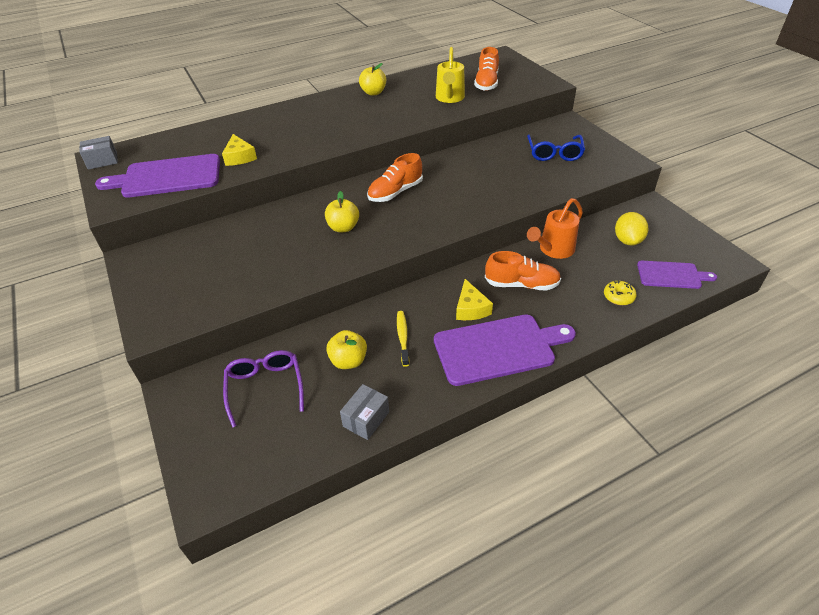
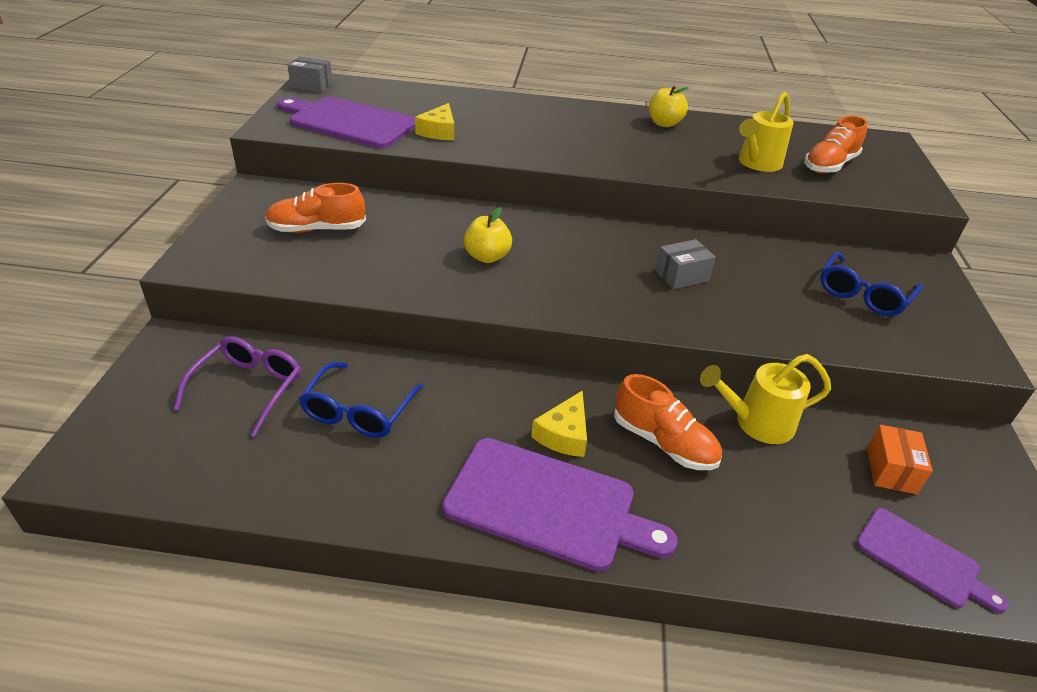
camera: 30 degrees right, 5 degrees down
(348, 361) = (359, 411): yellow apple -> blue glasses
(366, 419) = (306, 488): grey box -> grey box (681, 276)
(395, 192) = (590, 246): orange shoe -> orange shoe (317, 229)
(402, 337) = (445, 421): yellow toothbrush -> none
(553, 250) = (756, 423): orange watering can -> yellow watering can
(618, 297) = (796, 540): yellow donut -> none
(627, 240) = (891, 470): yellow lemon -> orange box

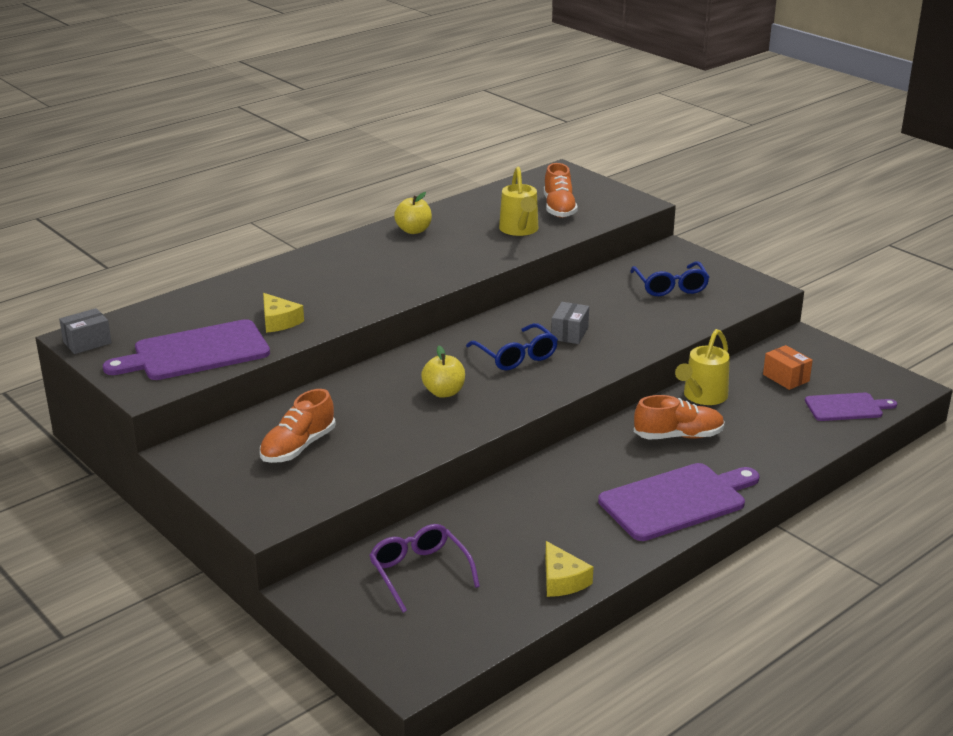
camera: 45 degrees left, 10 degrees down
(359, 411) = (507, 535): blue glasses -> blue glasses (516, 356)
(564, 434) = (628, 466): yellow cheese -> yellow cheese (562, 580)

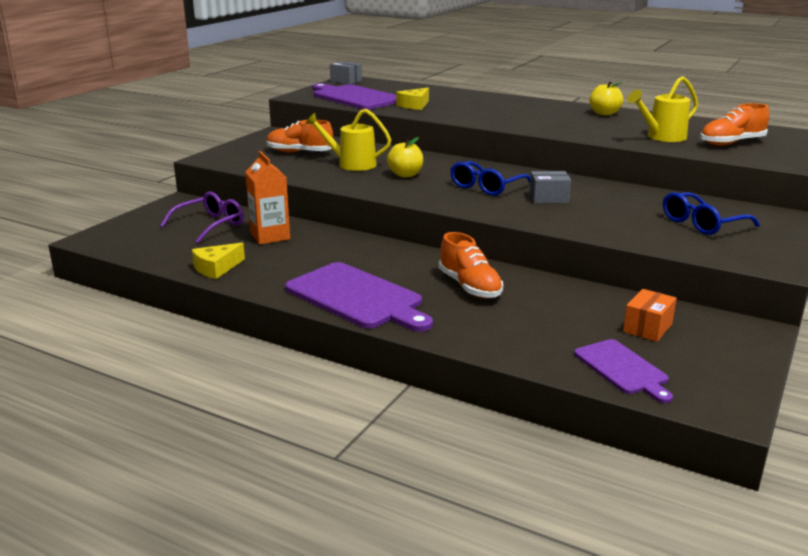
camera: 70 degrees right, 5 degrees down
(485, 531) = (270, 236): none -> orange carton
(702, 397) = (555, 290): yellow watering can -> yellow watering can (351, 164)

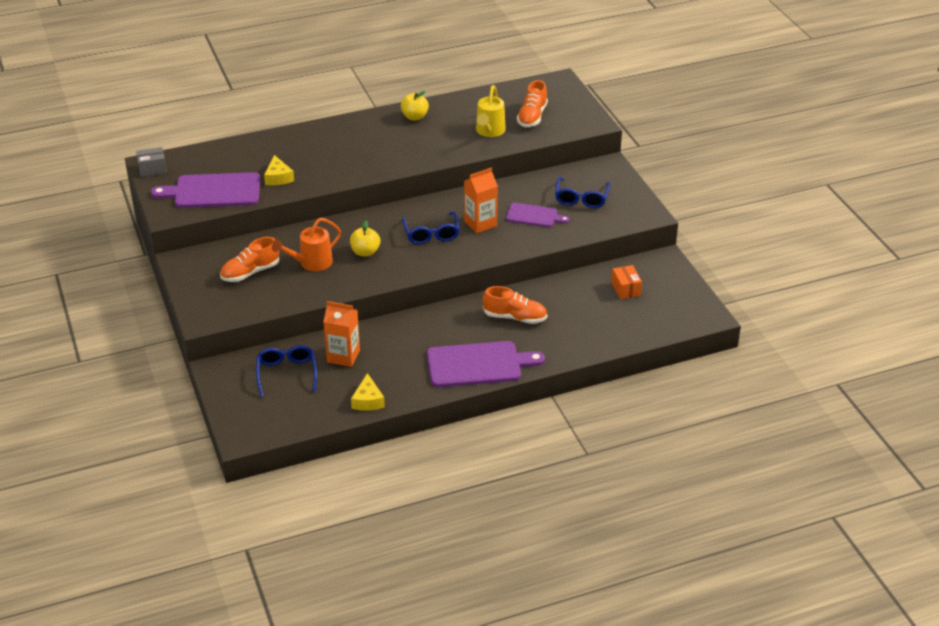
camera: 50 degrees left, 15 degrees up
(210, 225) = (287, 373): purple glasses -> blue glasses
(351, 164) = (311, 263): yellow watering can -> orange watering can
(549, 198) = (480, 223): grey box -> orange carton
(622, 369) = (649, 322): purple cutting board -> purple cutting board (534, 216)

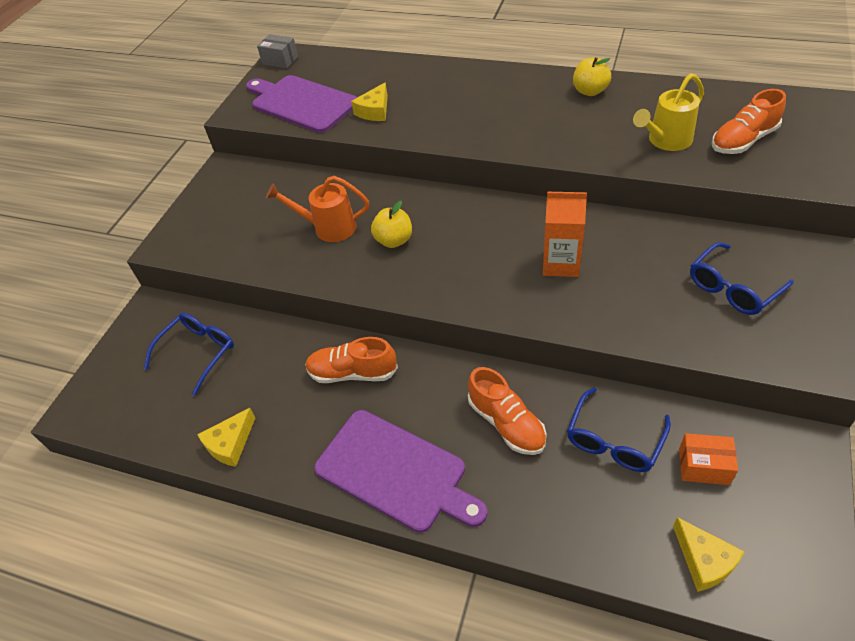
camera: 45 degrees right, 10 degrees up
(250, 272) = (263, 211): orange shoe -> orange shoe (353, 373)
(343, 356) = (270, 363): orange carton -> none
(431, 234) = (488, 251): blue glasses -> blue glasses (614, 440)
(534, 216) = (642, 284): purple cutting board -> none
(625, 289) = (704, 466): orange box -> orange box turned 75 degrees clockwise
(655, 323) = (704, 560): none -> yellow cheese

